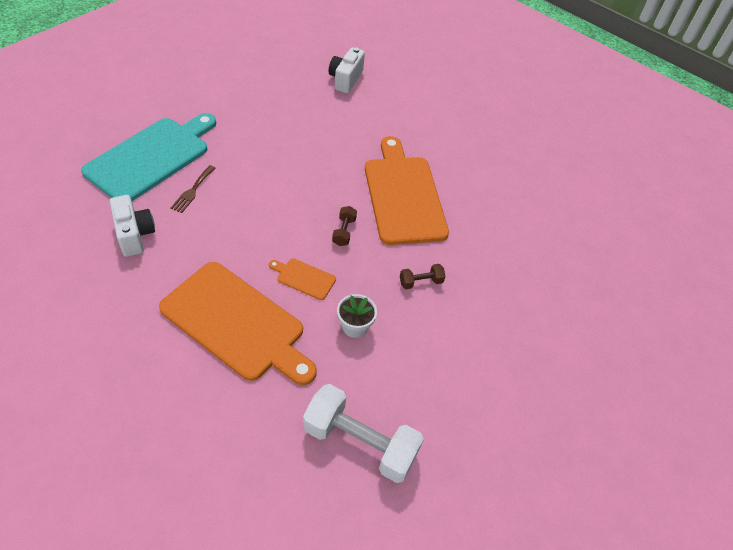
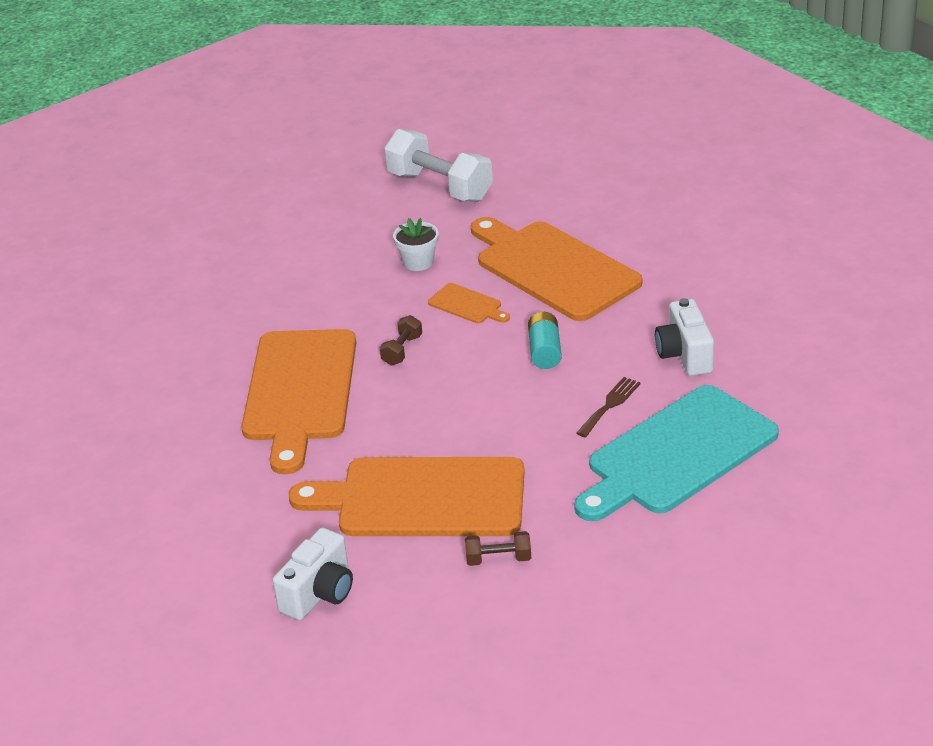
camera: 160 degrees left, 15 degrees down
(239, 234) = (545, 351): none -> turquoise battery
(304, 127) = (422, 498): none -> orange cutting board
(420, 282) = (323, 297): brown dumbbell -> brown dumbbell (498, 559)

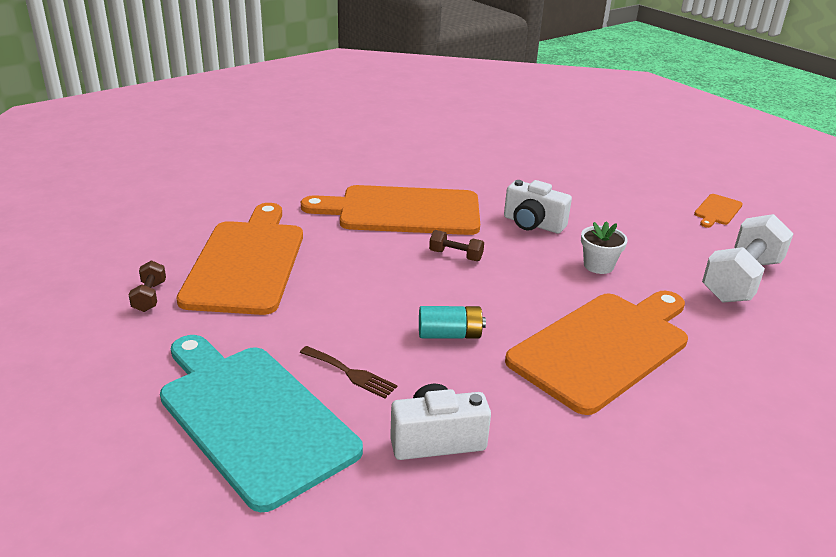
camera: 85 degrees right, 5 degrees down
(319, 593) = (159, 220): white camera -> white camera (533, 224)
(467, 305) = (529, 291): orange cutting board -> orange cutting board (717, 211)

